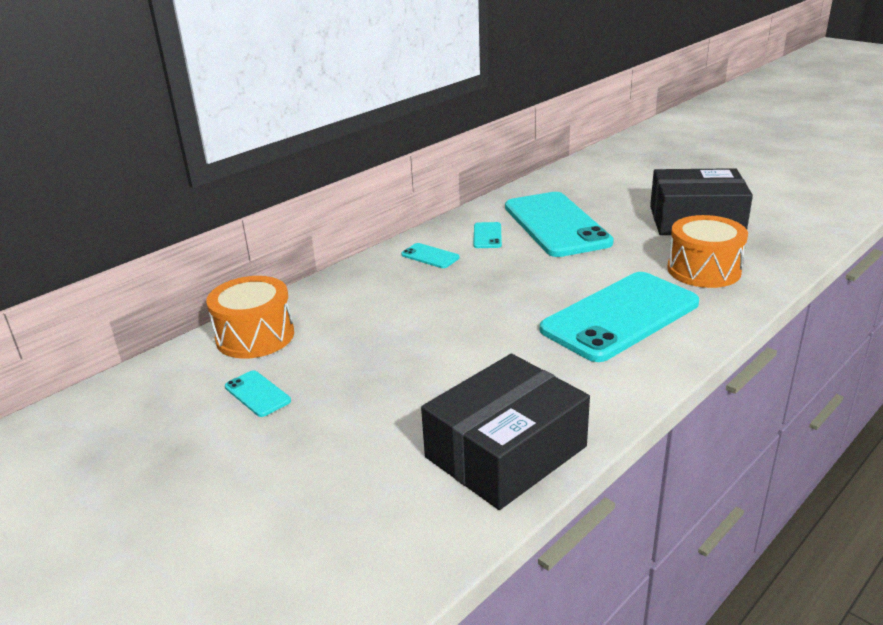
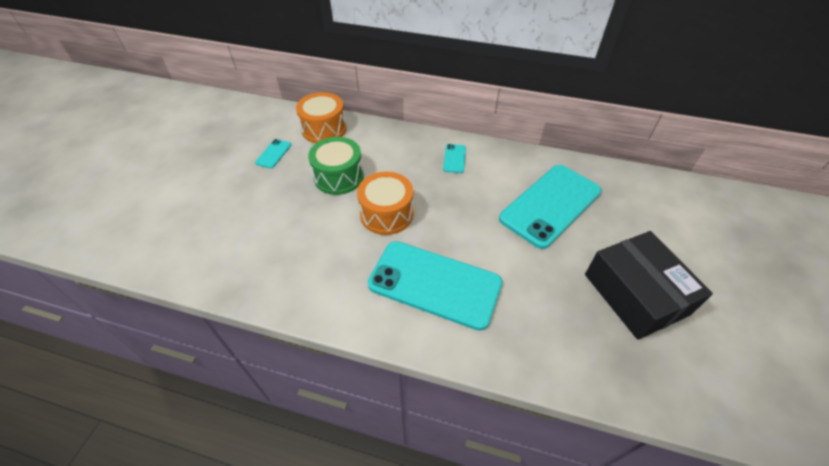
camera: 60 degrees right, 20 degrees up
(376, 344) = (339, 177): none -> green drum
(487, 236) = (503, 174): turquoise phone -> none
(505, 452) = (256, 271): black box -> none
(703, 270) = (543, 321): orange drum -> orange drum (386, 214)

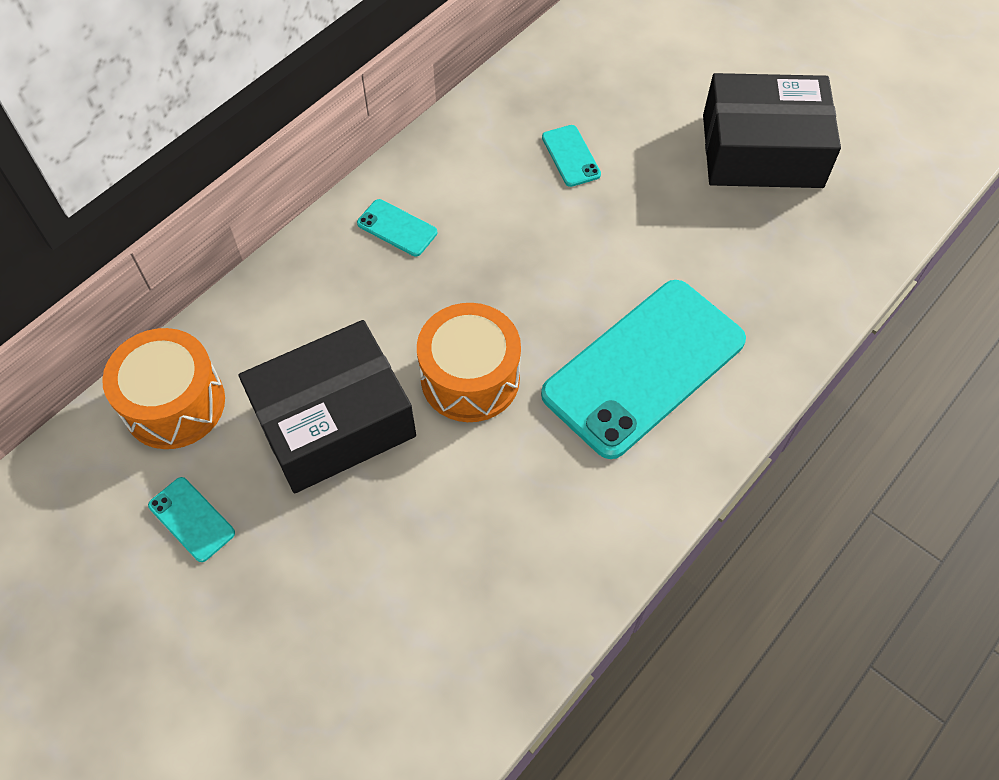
camera: 65 degrees left, 10 degrees up
(339, 177) = (334, 421): green drum -> black box
(550, 205) = (571, 156): turquoise phone -> turquoise phone, size x0.41

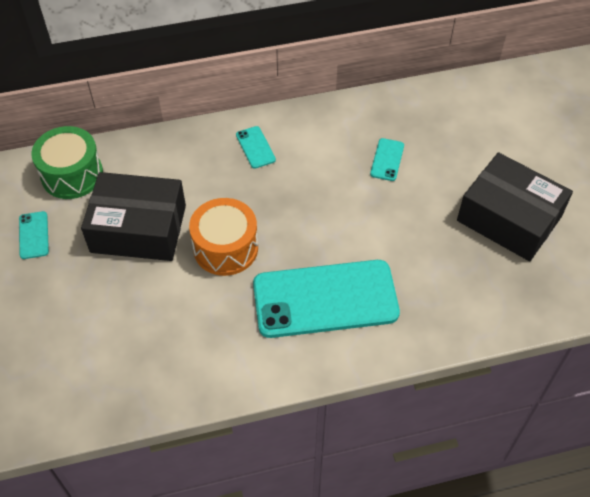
camera: 35 degrees right, 5 degrees down
(174, 404) = (72, 174): orange drum -> green drum

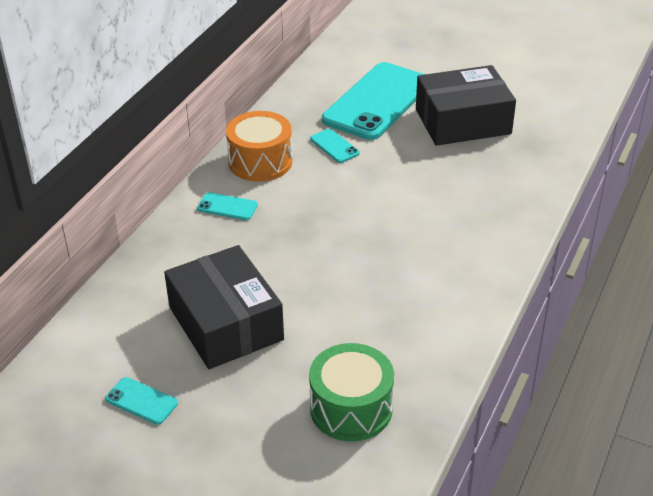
camera: 50 degrees left, 15 degrees down
(72, 174) = (101, 337): green drum -> green drum (351, 408)
(138, 228) = (225, 323): black box -> black box turned 75 degrees counterclockwise
(225, 248) = (314, 280): orange drum -> orange drum (260, 162)
(325, 299) = (432, 250): turquoise phone -> turquoise phone (377, 101)

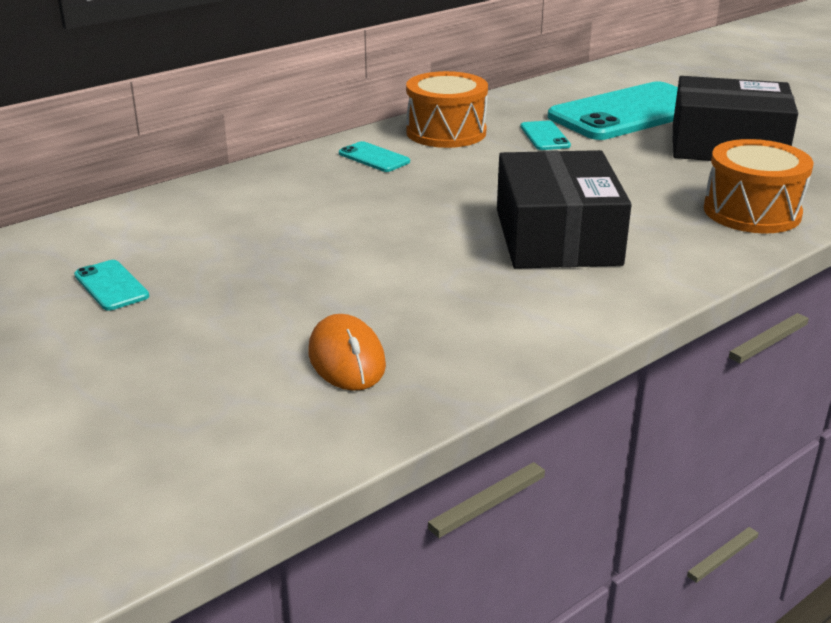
camera: 25 degrees right, 10 degrees down
(225, 323) = (274, 246): black box -> black box (557, 237)
(351, 408) = (346, 359): green drum -> orange mouse
(513, 188) = (752, 212): none -> orange drum

